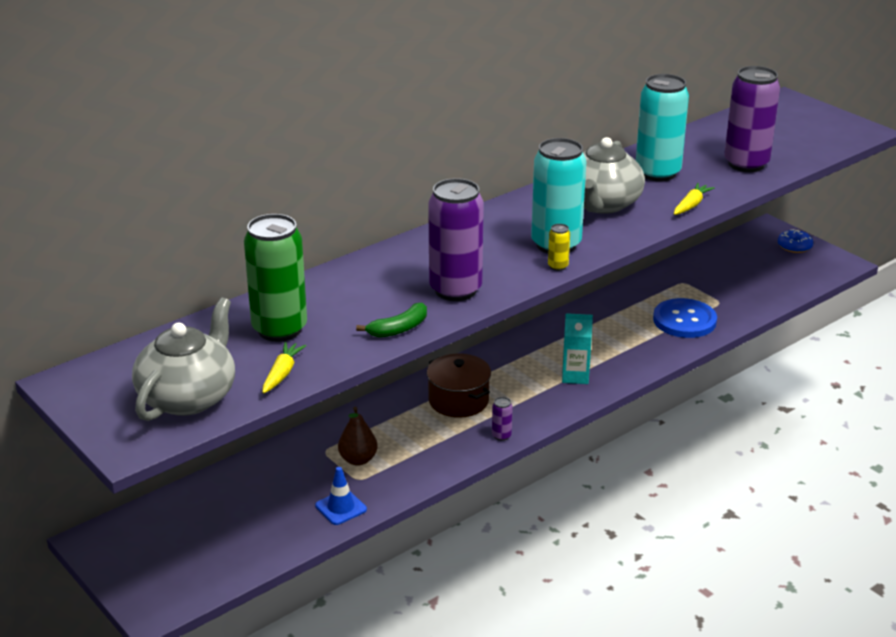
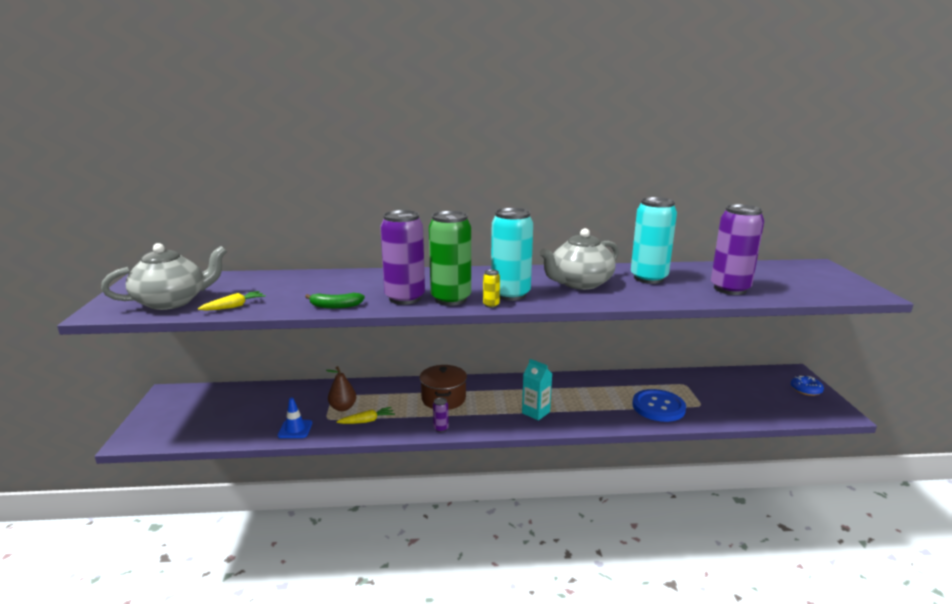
camera: 35 degrees right, 10 degrees down
(279, 329) = (277, 288): green can -> green can (450, 299)
(691, 205) = (647, 299): yellow carrot -> yellow carrot (367, 421)

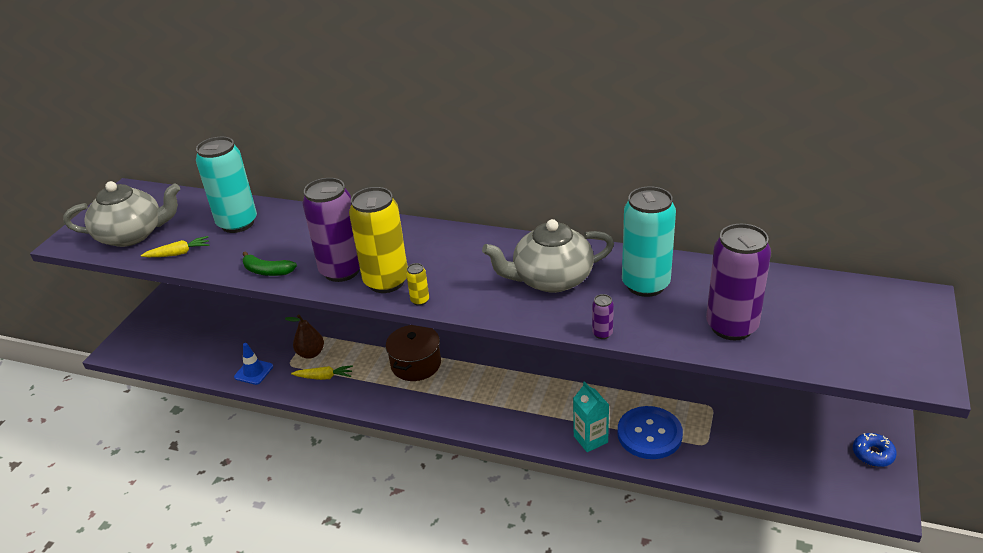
camera: 25 degrees right, 15 degrees up
(441, 428) = (388, 405): purple can -> purple can (602, 333)
(450, 299) = (386, 281): green can -> yellow can
(510, 294) = (455, 285): turquoise can -> turquoise can (237, 223)
(536, 412) = (501, 407): turquoise carton -> turquoise carton (590, 439)

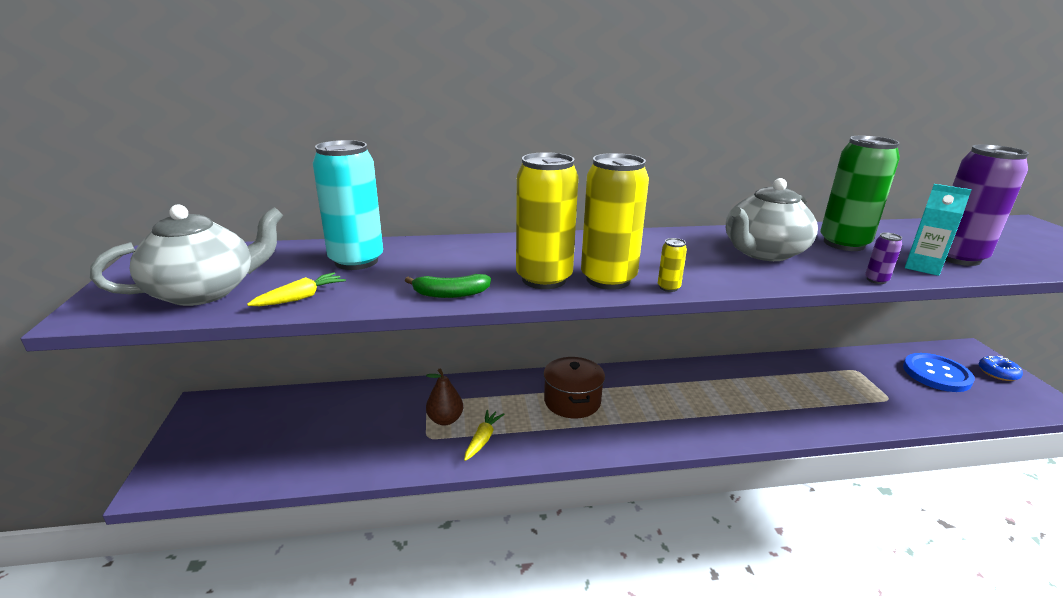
camera: 30 degrees left, 10 degrees down
(254, 372) = (388, 457): blue traffic cone -> none
(324, 377) = (483, 439): yellow carrot -> yellow carrot turned 45 degrees counterclockwise
(341, 271) = (544, 279): purple can -> yellow can
(590, 439) = (802, 422): turquoise carton -> turquoise carton (922, 267)
(645, 285) = (844, 244): turquoise can -> green can
(649, 434) = (841, 403): blue button -> blue button (936, 374)

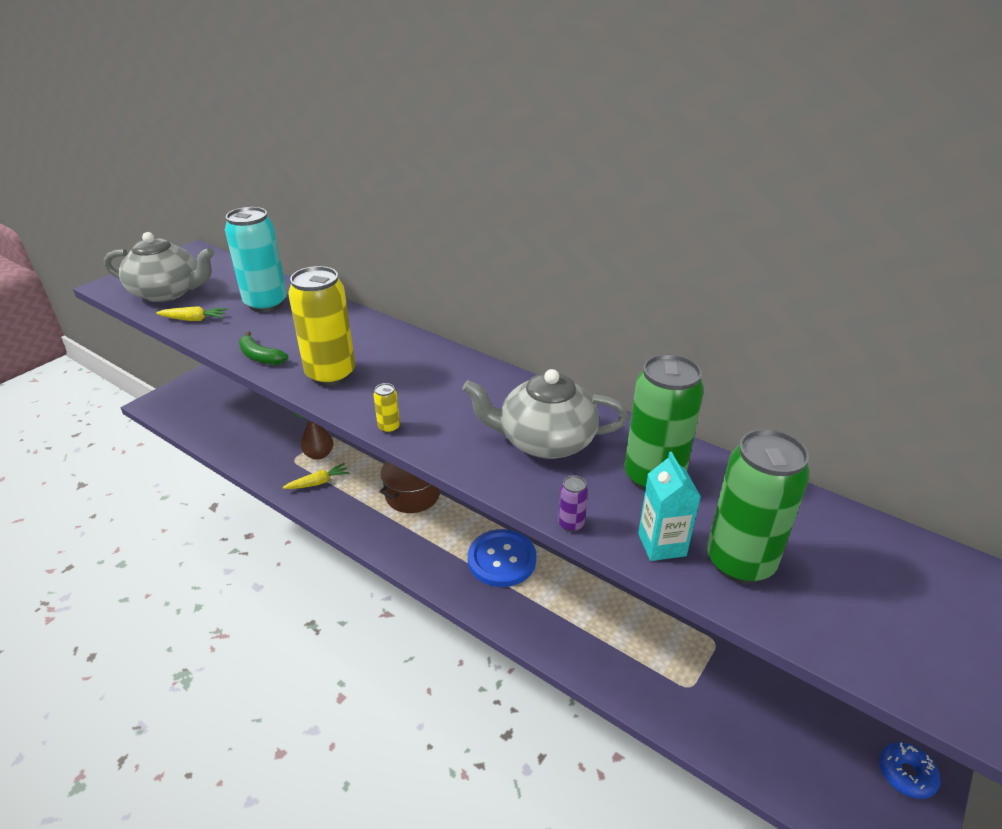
camera: 45 degrees right, 10 degrees up
(608, 279) = (367, 397): yellow can -> none
(936, 374) = (809, 713): blue button -> blue button (502, 559)
(957, 257) = (740, 562): purple can -> green can

